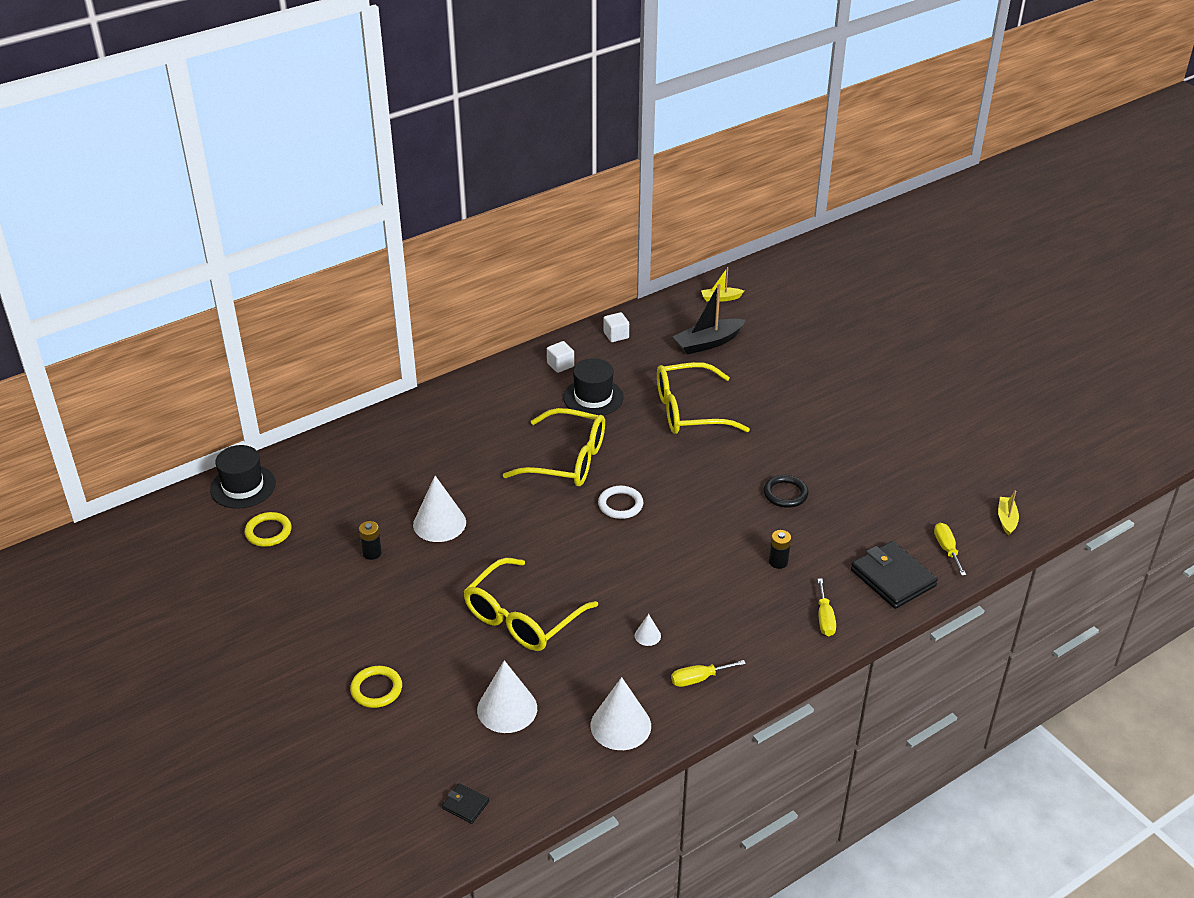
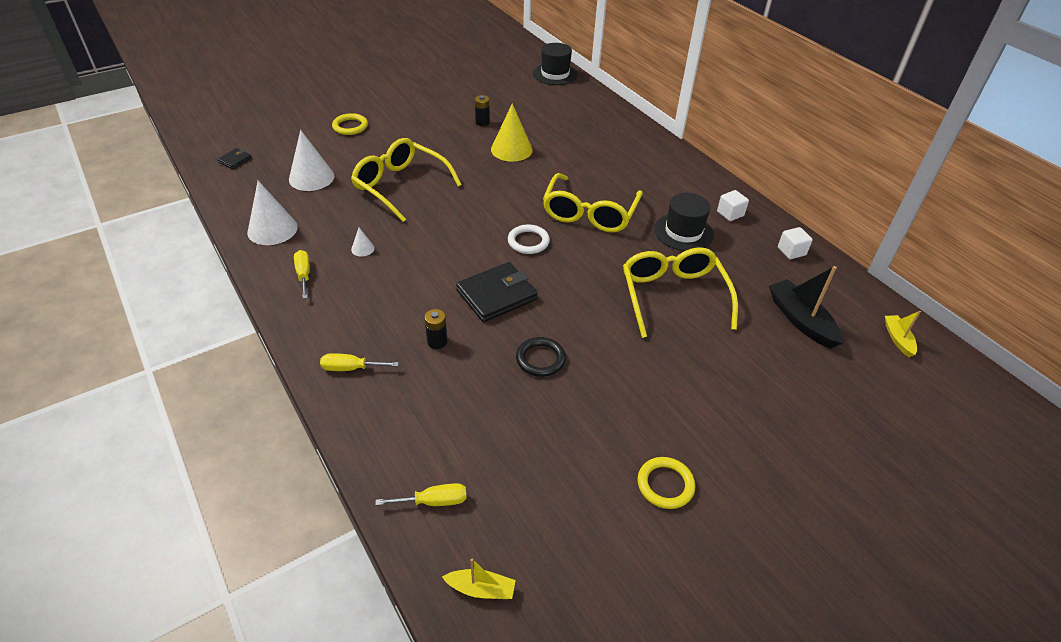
camera: 90 degrees right, 5 degrees up
(268, 532) = (508, 84): yellow ring -> yellow ring (665, 485)
(439, 523) = (511, 149): white cone -> yellow cone
(892, 578) = (395, 436): black wallet -> black wallet (496, 295)

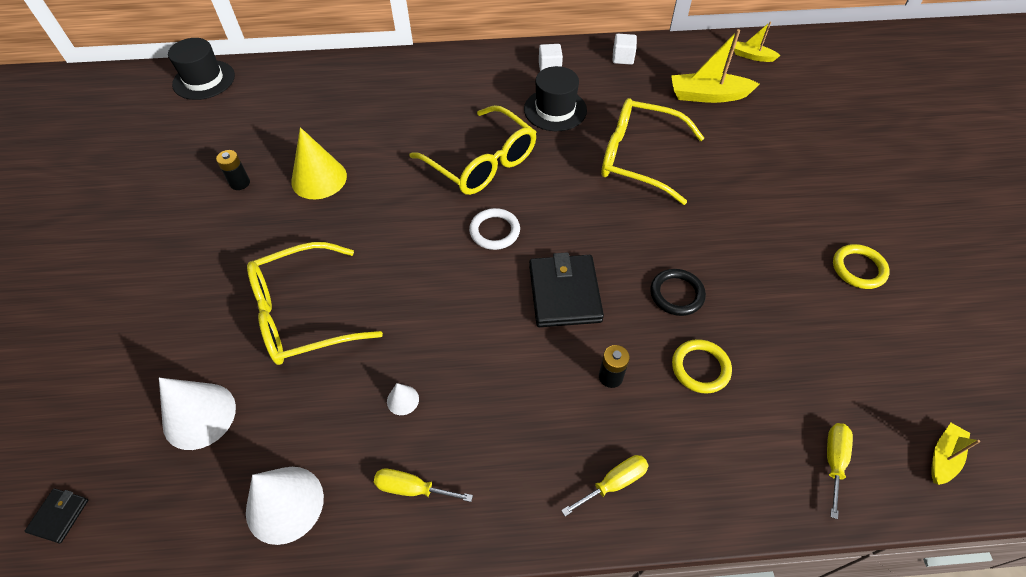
camera: 60 degrees left, 10 degrees up
(235, 160) = (59, 516): black wallet -> black wallet turned 45 degrees clockwise
(350, 126) = (114, 327): yellow ring -> yellow ring (700, 368)
(350, 368) = (614, 483): yellow screwdriver -> yellow screwdriver turned 150 degrees counterclockwise
(801, 320) = (708, 96): black boat -> yellow boat

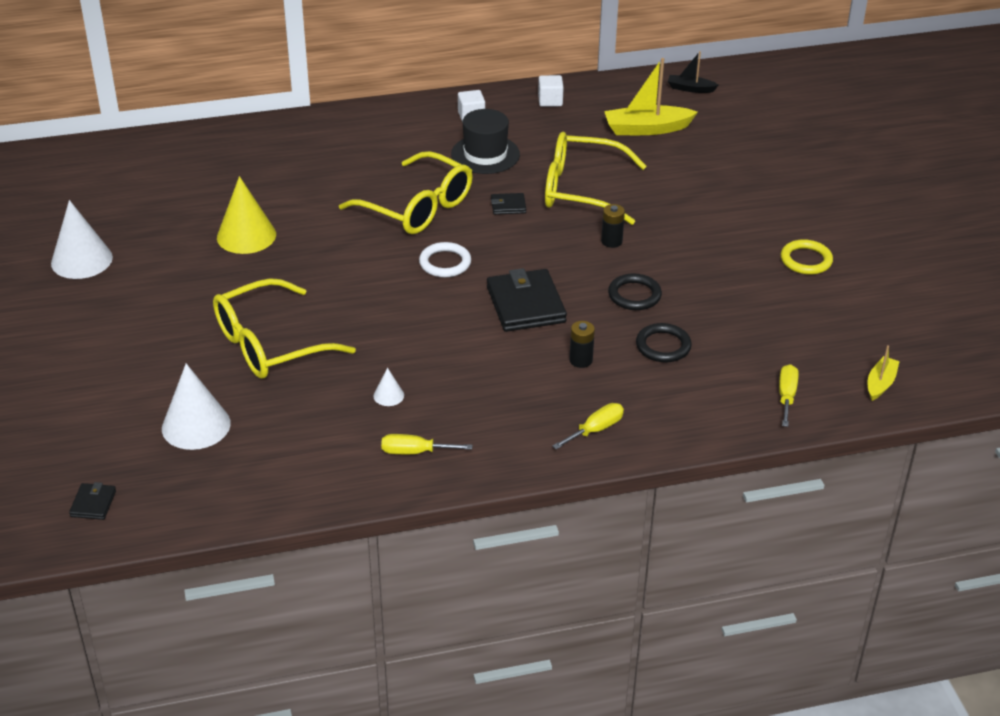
camera: 10 degrees left, 15 degrees down
(204, 80) = (79, 157): black hat -> none
(240, 183) = (161, 247): black battery -> black battery (611, 241)
(285, 504) = (301, 474): white cone -> white cone (81, 260)
(567, 169) = (508, 206): none -> black wallet
(700, 368) = (663, 346): yellow ring -> black ring
(752, 56) = (690, 89): yellow boat -> black boat

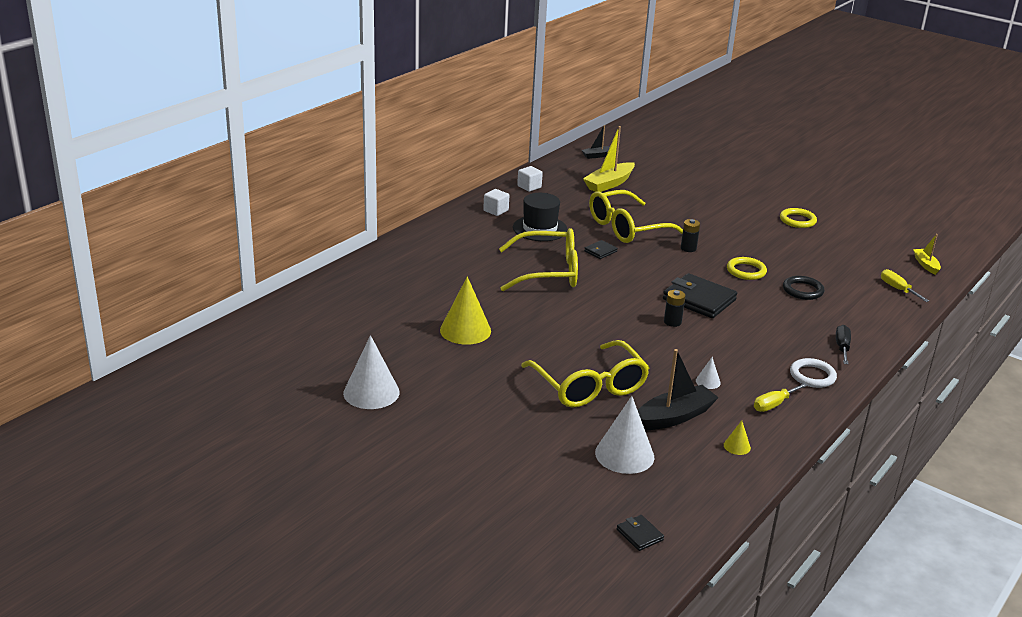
camera: 40 degrees left, 10 degrees down
(269, 344) = (589, 386): yellow glasses -> yellow glasses turned 45 degrees counterclockwise
(297, 414) = (674, 417): none -> black boat
(309, 473) = (737, 446): none -> yellow cone
(445, 263) = (616, 296): white ring -> white ring (812, 376)
(581, 360) = (775, 316): black battery -> black battery (672, 322)
(595, 430) = (842, 347): yellow screwdriver -> black screwdriver
(634, 295) = (746, 271): black ring -> yellow ring

